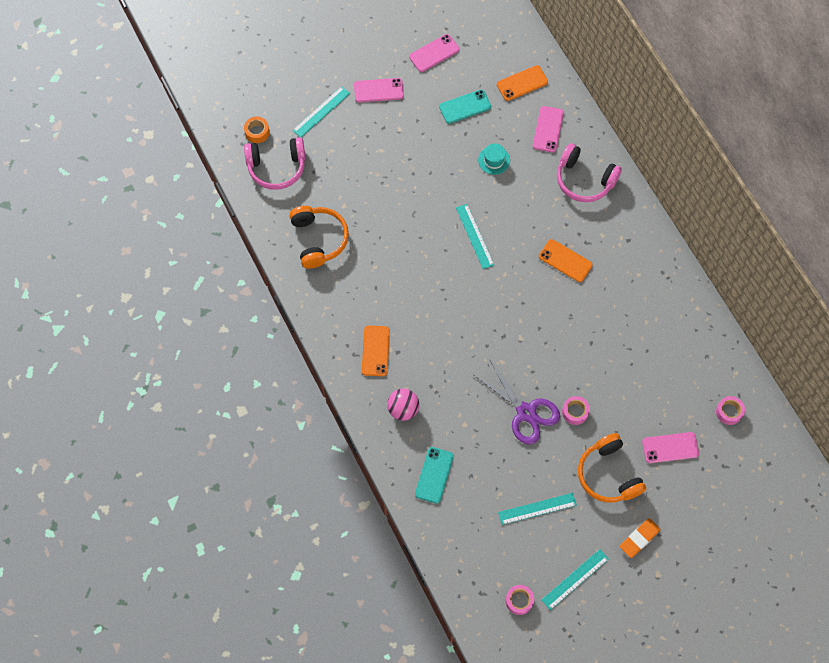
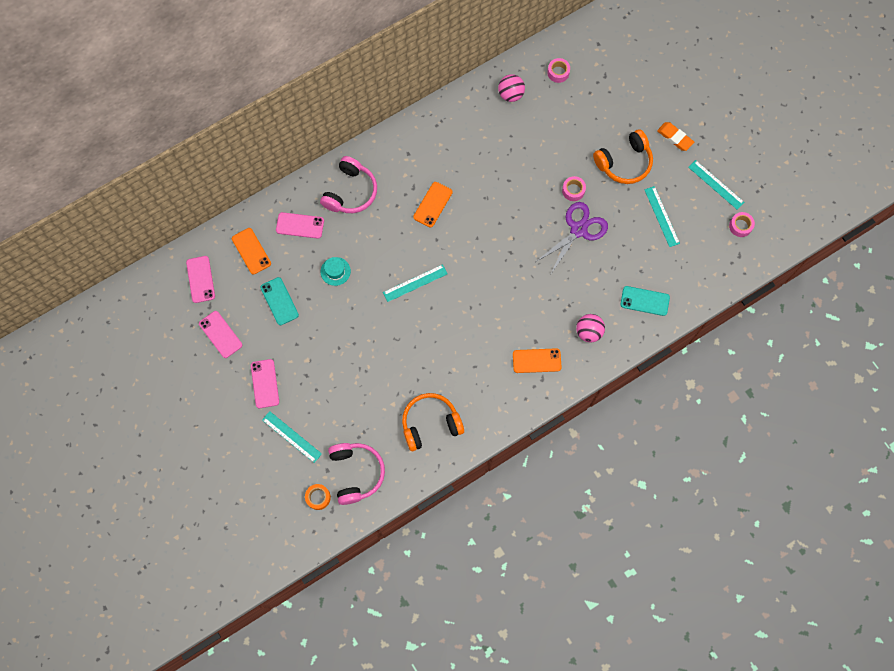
camera: 95 degrees left, 5 degrees up
(670, 448) = (595, 116): pink phone -> pink phone (200, 279)
(700, 355) = (510, 94): none -> pink ball

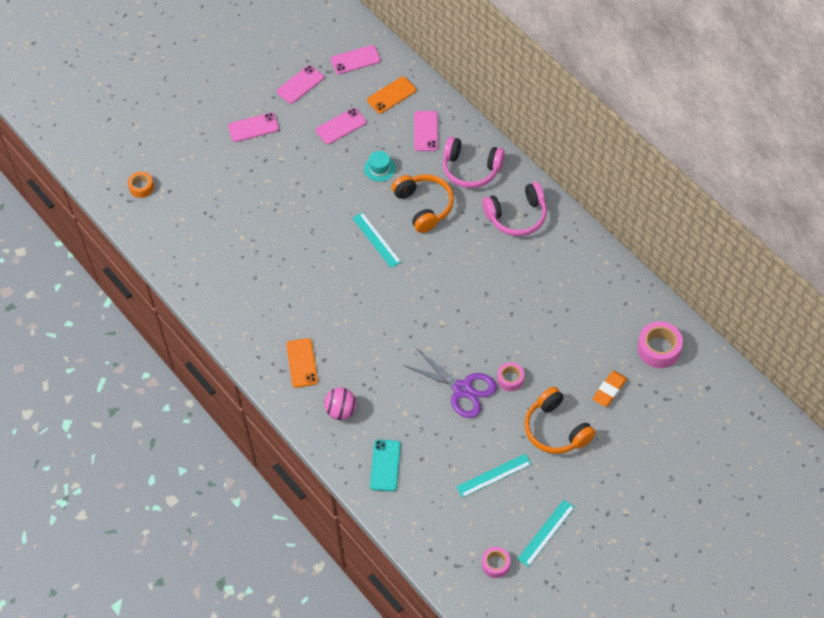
camera: 85 degrees right, 15 degrees down
(279, 301) = (341, 126): turquoise phone -> pink phone
(292, 436) = (201, 157): turquoise ruler -> none
(356, 473) = (168, 215): pink headphones -> pink headphones (517, 216)
(430, 423) = (223, 272): orange headphones -> orange headphones (424, 206)
(433, 204) = (469, 245): orange phone -> none
(510, 94) = (619, 303): pink ball -> none
(558, 72) = (659, 349): pink tape -> pink tape, size x1.63
(675, 137) = (600, 482): orange eraser -> orange eraser (609, 390)

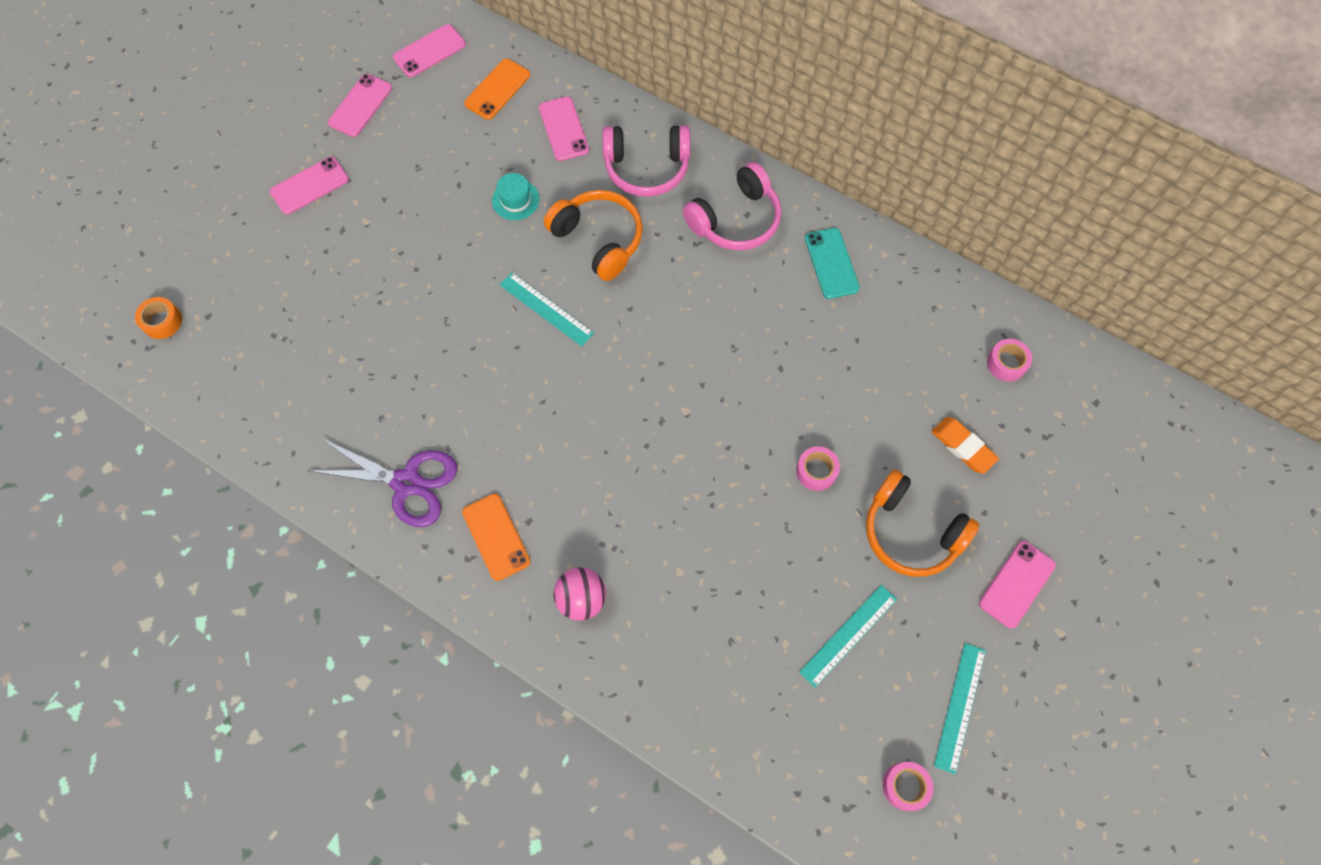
camera: 20 degrees left, 10 degrees up
(341, 126) = (439, 152): pink phone -> pink phone (1016, 584)
(385, 465) = (679, 670): turquoise phone -> turquoise phone (831, 263)
(462, 389) = (752, 508): purple scissors -> purple scissors (406, 483)
(609, 390) = (963, 447): orange eraser -> orange eraser turned 60 degrees counterclockwise
(659, 349) = (1006, 363): pink tape -> pink tape, size x0.61

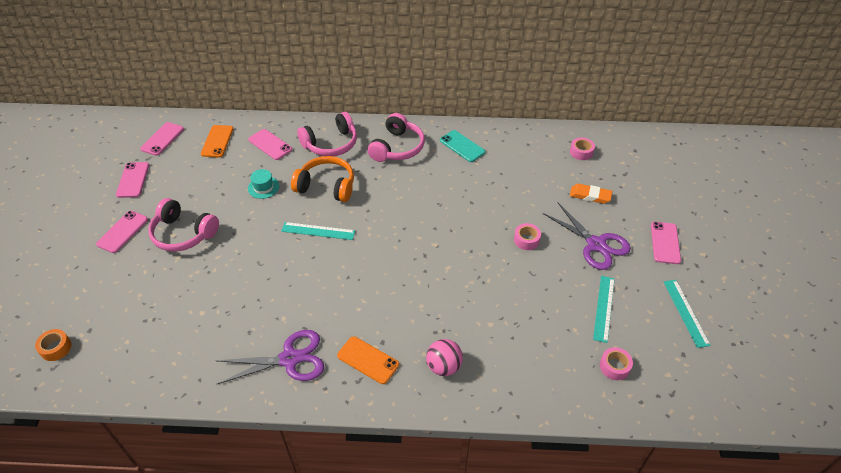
camera: 30 degrees left, 20 degrees down
(379, 226) = (183, 234): none -> pink headphones
(905, 786) = (691, 366): pink tape -> pink tape (614, 367)
(911, 531) = (596, 244): orange headphones -> purple scissors

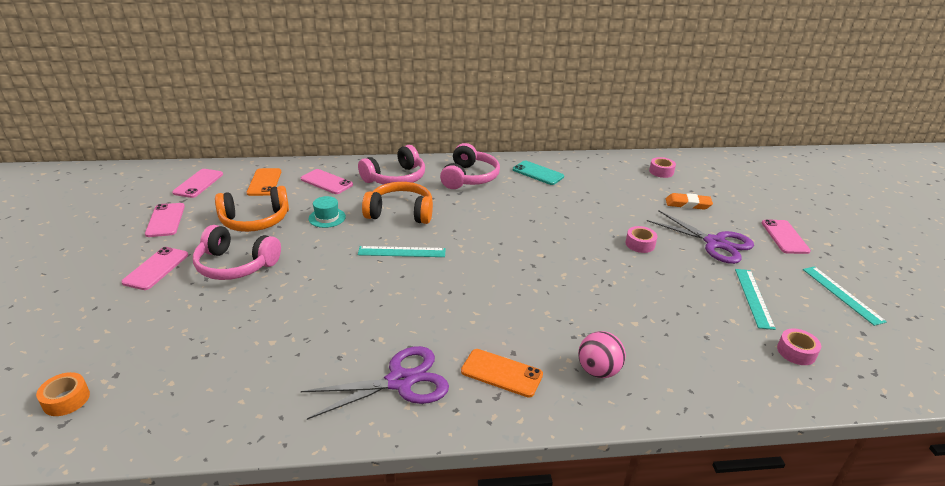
camera: 10 degrees left, 15 degrees down
(204, 186) = (255, 221): none -> orange headphones

